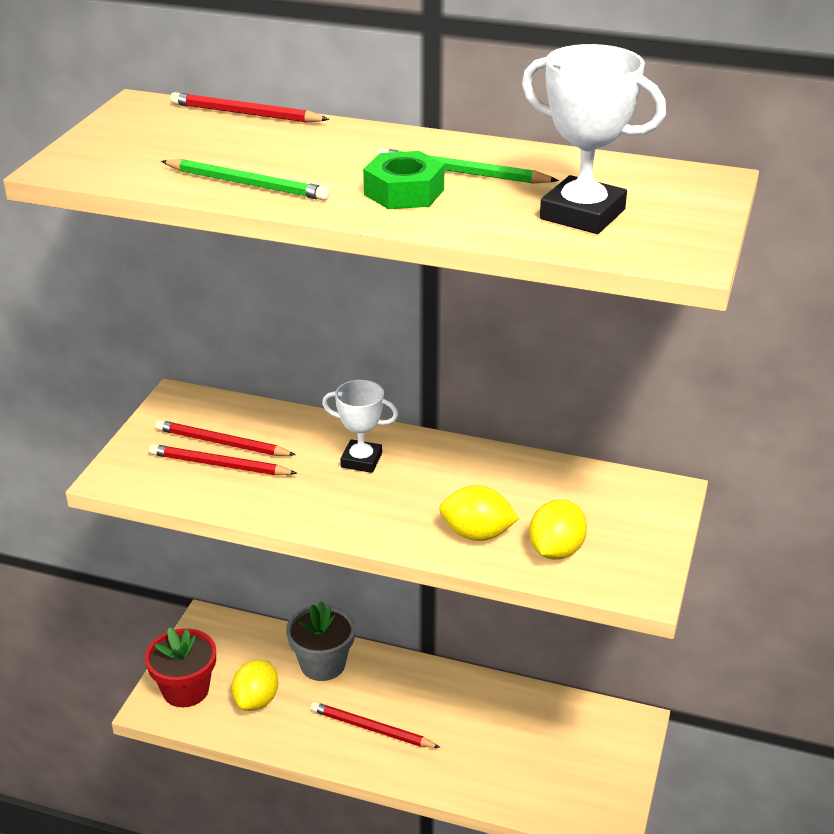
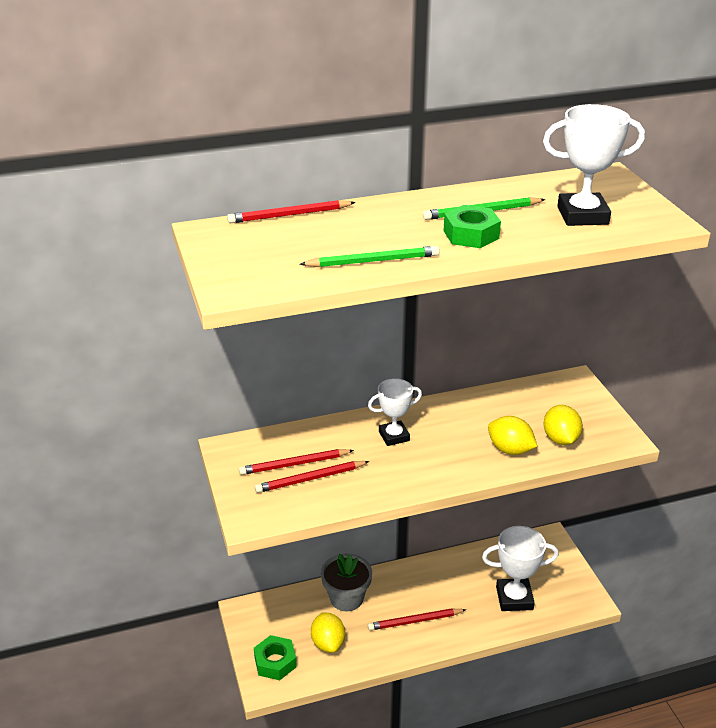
camera: 35 degrees left, 0 degrees up
(186, 690) = (275, 662): red flower pot -> green nut
(477, 534) = (510, 450): yellow lemon -> yellow lemon turned 60 degrees clockwise
(514, 767) = (514, 598): none -> white trophy

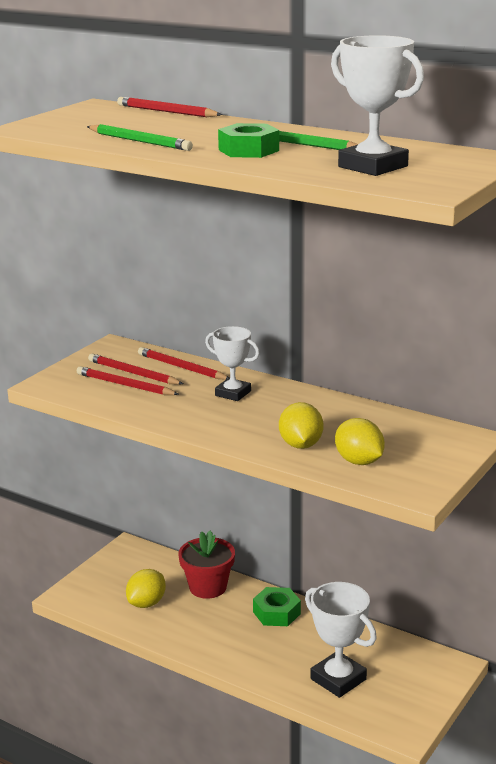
camera: 50 degrees right, 10 degrees down
(275, 662) = (95, 588): green nut -> green nut (276, 613)
(346, 598) = (208, 587): grey flower pot -> red flower pot
(415, 621) = (230, 635): red pencil -> red pencil (182, 367)
(560, 439) = (359, 461): yellow lemon -> yellow lemon turned 75 degrees counterclockwise

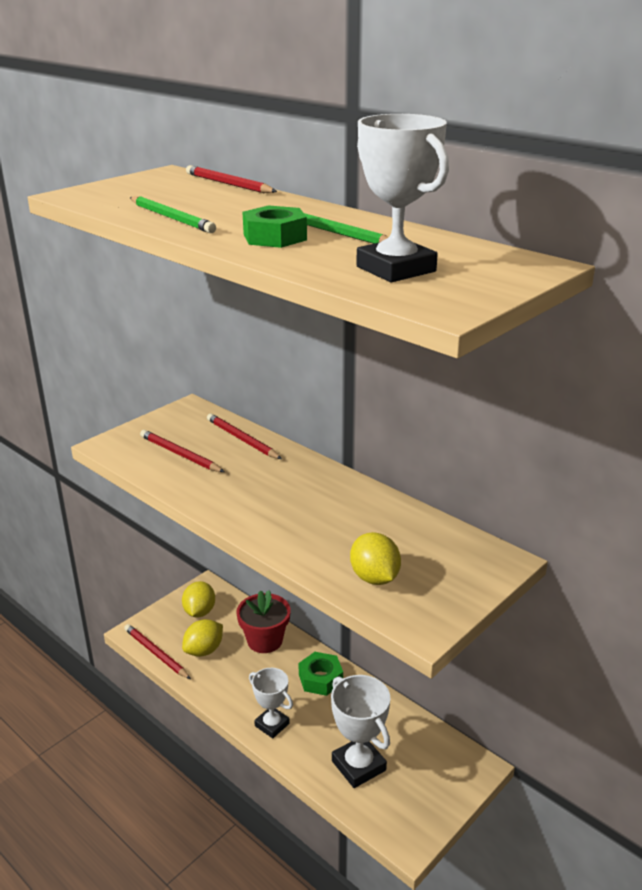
camera: 10 degrees right, 5 degrees up
(133, 373) = (194, 441): red pencil -> red pencil (156, 653)
(233, 393) = (279, 476): white trophy -> white trophy (272, 725)
(300, 445) = (322, 548): yellow lemon -> yellow lemon (199, 612)

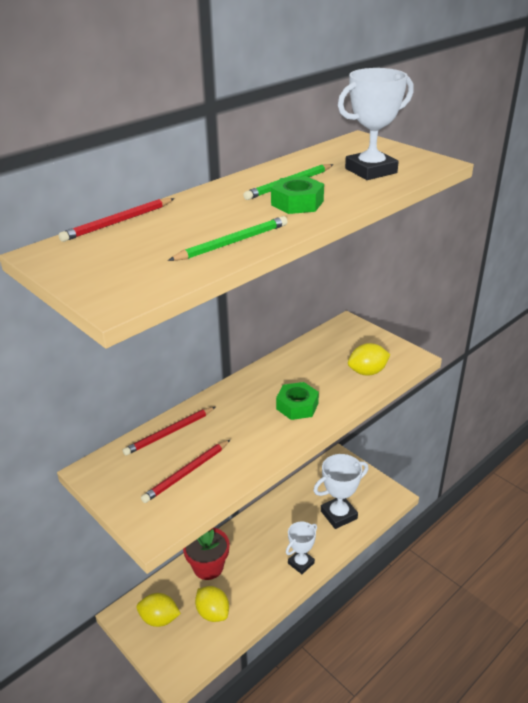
camera: 85 degrees left, 5 degrees up
(156, 653) = (210, 653): red pencil -> none
(320, 679) = (256, 531): green nut -> green nut (297, 406)

